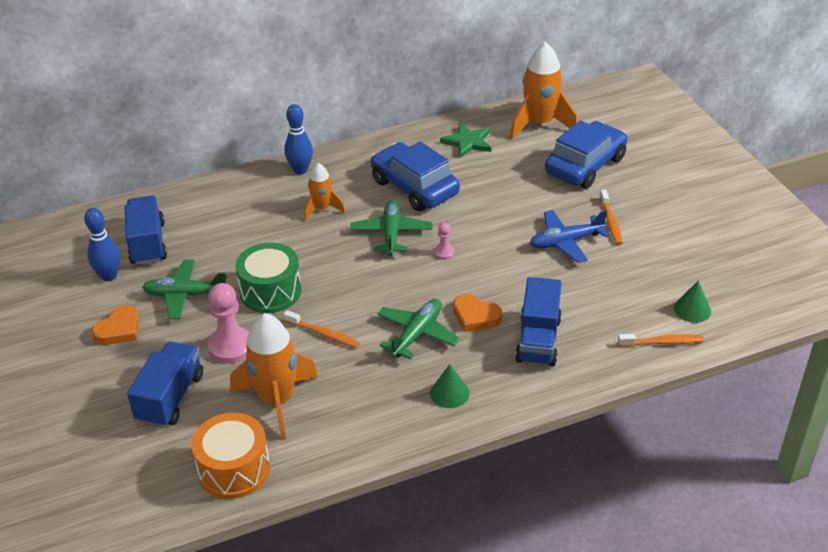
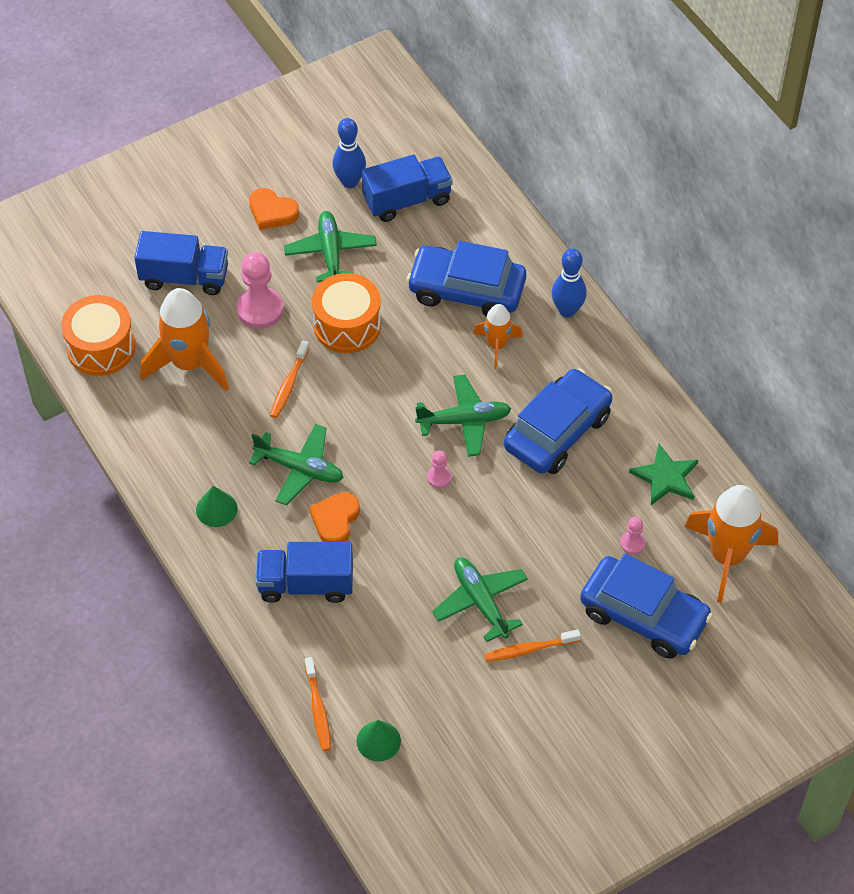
camera: 80 degrees right, 15 degrees up
(260, 219) = (466, 291): none -> blue car
(270, 291) = (347, 325): green drum -> orange drum
(522, 163) = (632, 543): none -> pink pawn
(566, 242) = (481, 602): blue plane -> green plane

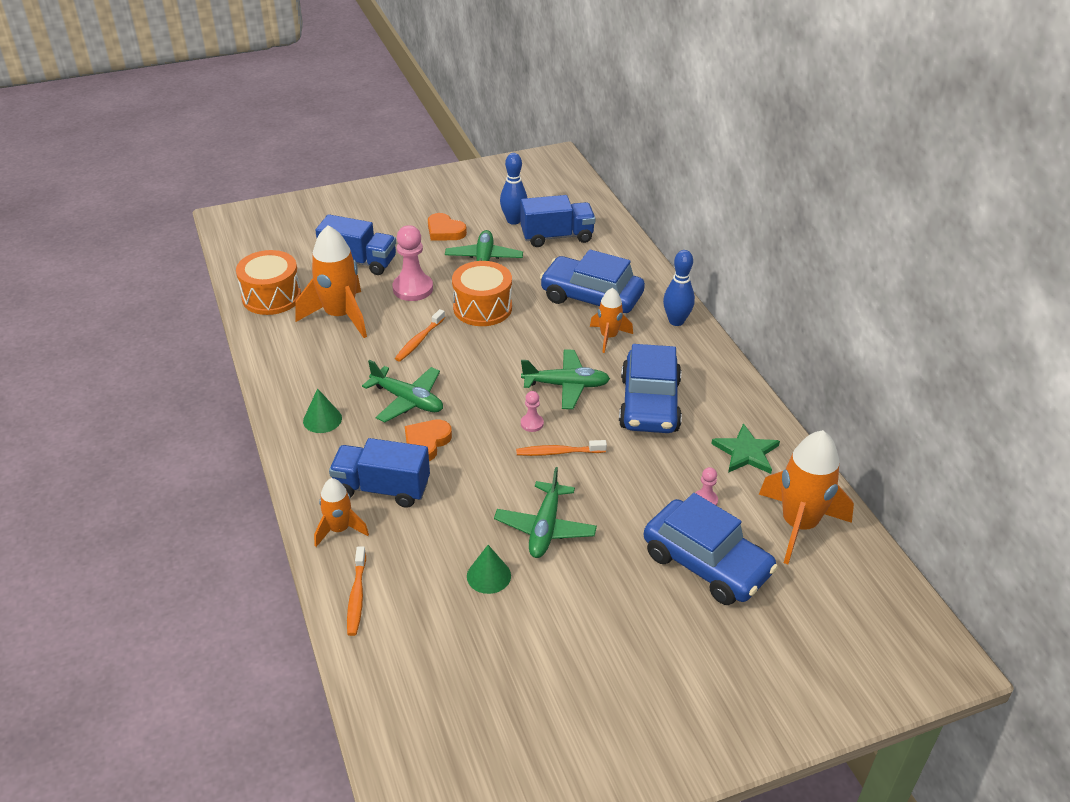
camera: 10 degrees right, 15 degrees down
(278, 639) = (339, 529): none -> orange rocket
(378, 741) = (408, 635): green cone -> green cone (488, 576)
(481, 602) = (545, 528): green plane -> green plane turned 150 degrees counterclockwise
(529, 649) = (583, 576): orange toothbrush -> orange toothbrush (558, 452)
(557, 431) = (649, 404): blue car -> blue car turned 135 degrees clockwise

